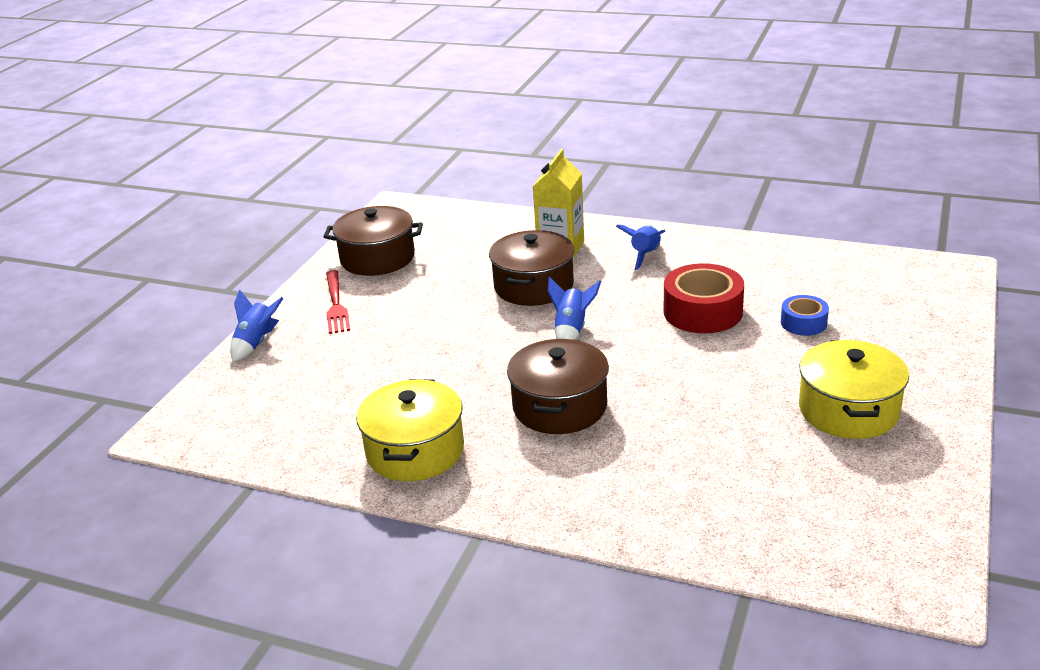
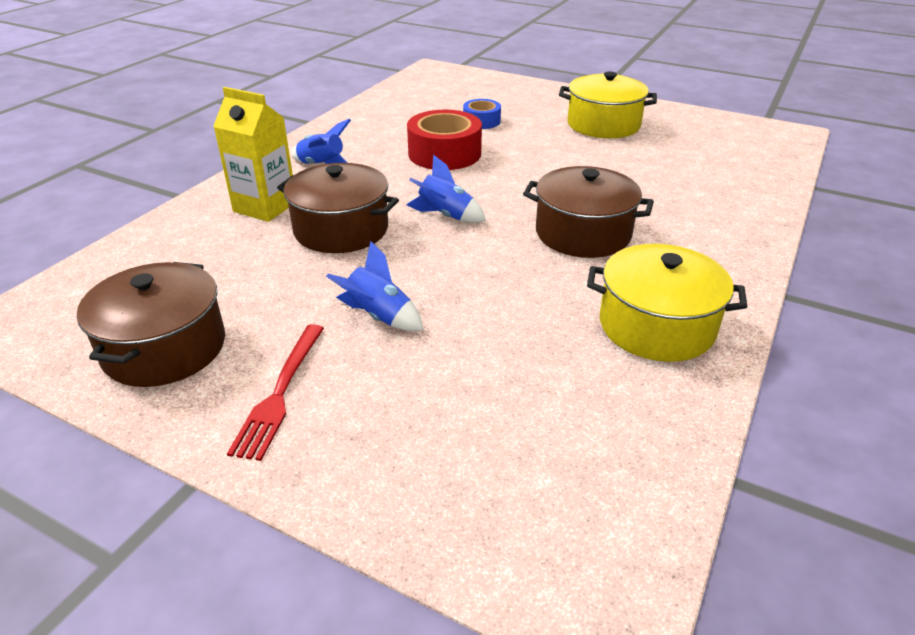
camera: 85 degrees left, 5 degrees up
(256, 343) = (353, 490): blue rocket -> blue rocket (379, 316)
(336, 304) = (280, 393): red fork -> red fork turned 105 degrees clockwise

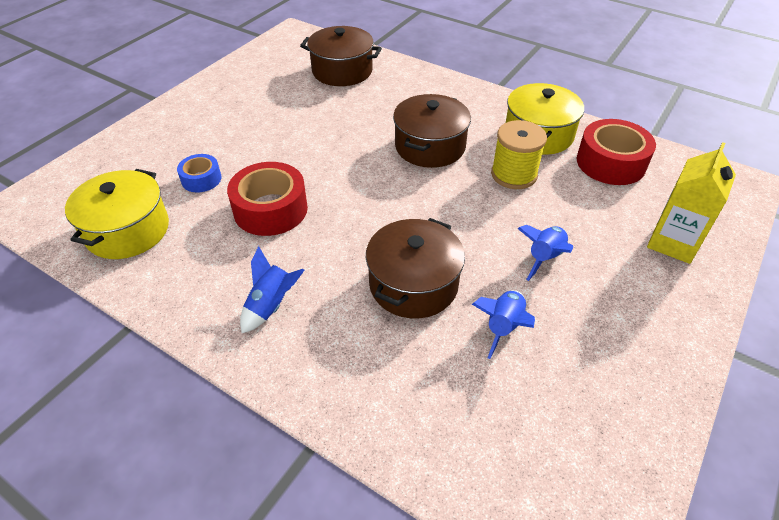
camera: 85 degrees left, 10 degrees up
(164, 348) = (606, 395): brown pot -> brown pot (342, 71)
(265, 207) = (360, 349): yellow carton -> yellow carton (673, 242)
(280, 393) = (641, 310): red fork -> none
(445, 216) = (395, 215): blue rocket -> blue rocket (503, 327)
(544, 298) = (514, 174): none -> yellow spool
(603, 125) = (242, 108): yellow pot -> yellow pot (127, 230)
(609, 402) = (611, 163): none -> red tape

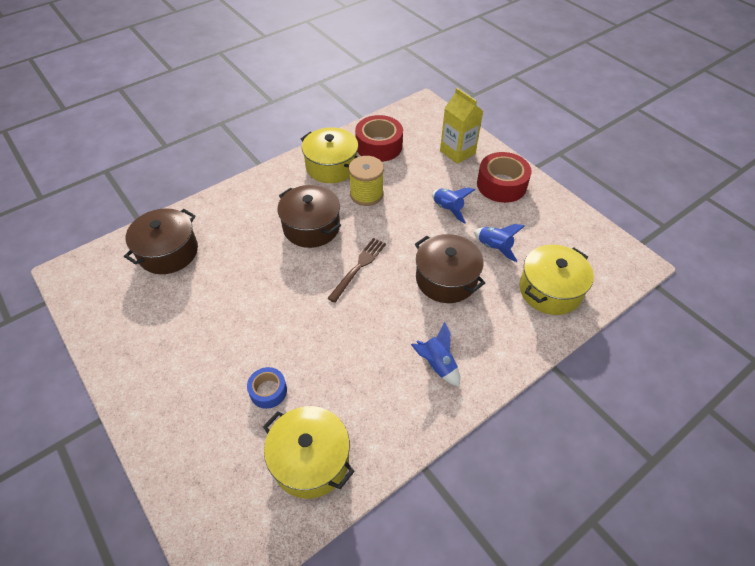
camera: 70 degrees left, 5 degrees up
(270, 209) = (334, 345): red tape -> red tape (501, 185)
(390, 199) = (358, 267): none -> brown fork
(456, 418) = (550, 290): none -> yellow pot

